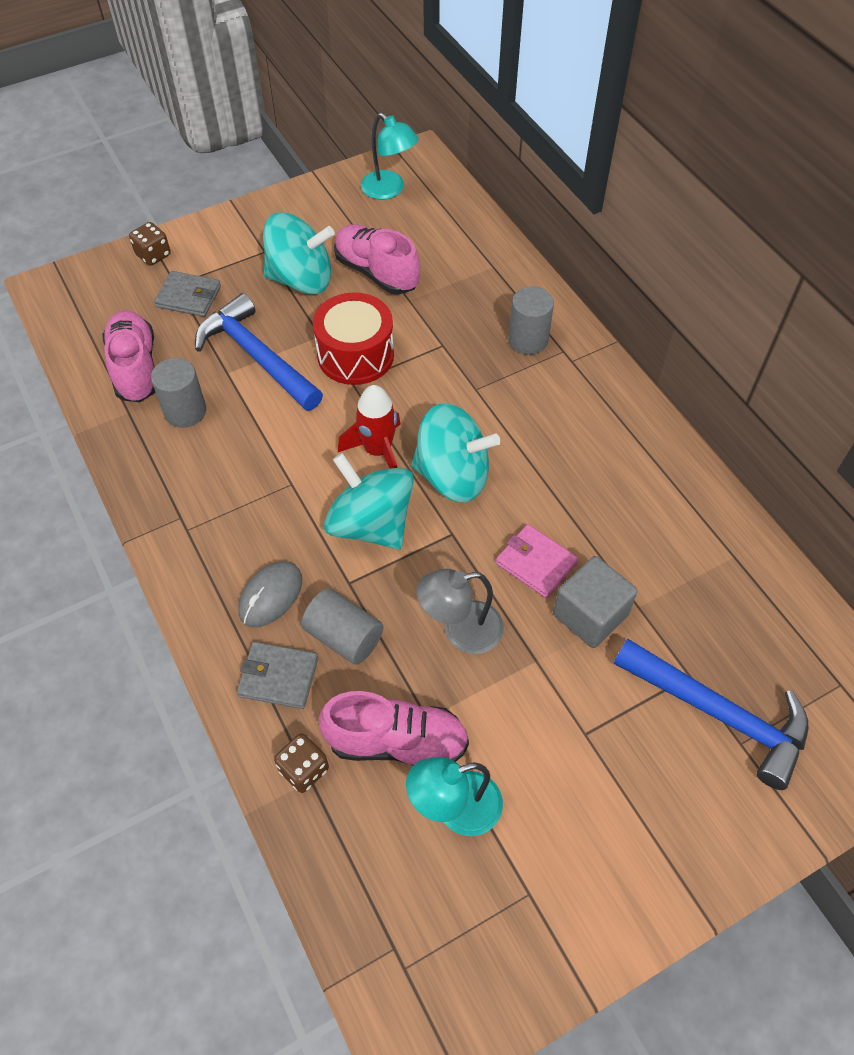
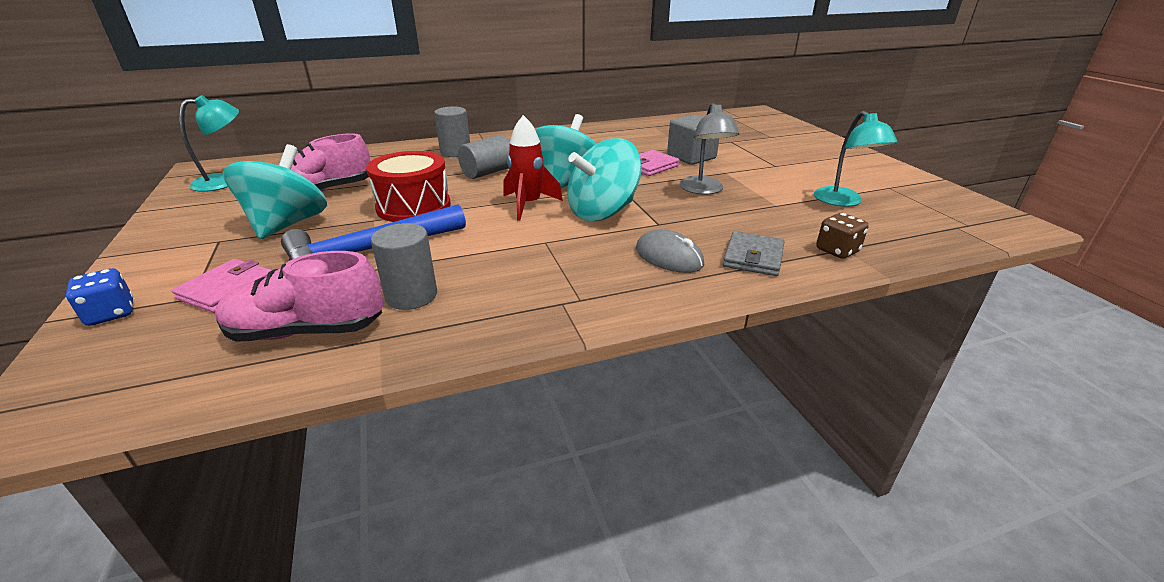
camera: 80 degrees left, 25 degrees down
(153, 255) = (111, 314): brown dice -> blue dice
(188, 297) = (227, 289): grey wallet -> pink wallet
(344, 636) = (710, 228): grey cylinder -> grey cylinder (488, 172)
(397, 742) = (799, 216): pink shoe -> none
(718, 714) = (754, 138): blue hammer -> none

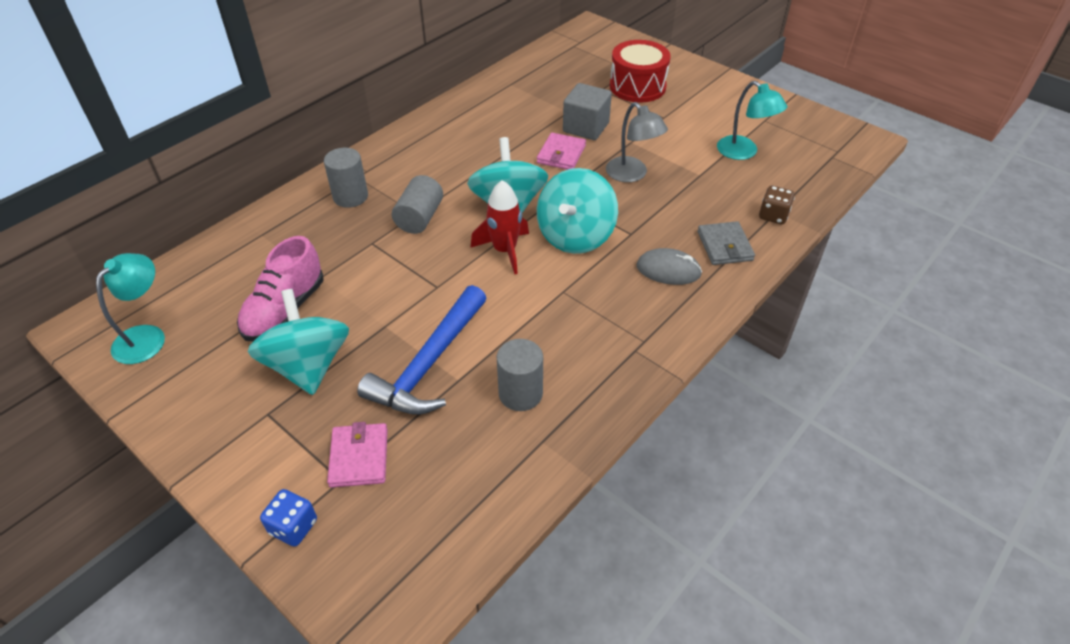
camera: 30 degrees left, 15 degrees up
(307, 331) = (482, 461): pink shoe -> none
(414, 206) = (402, 294): red drum -> red drum (637, 86)

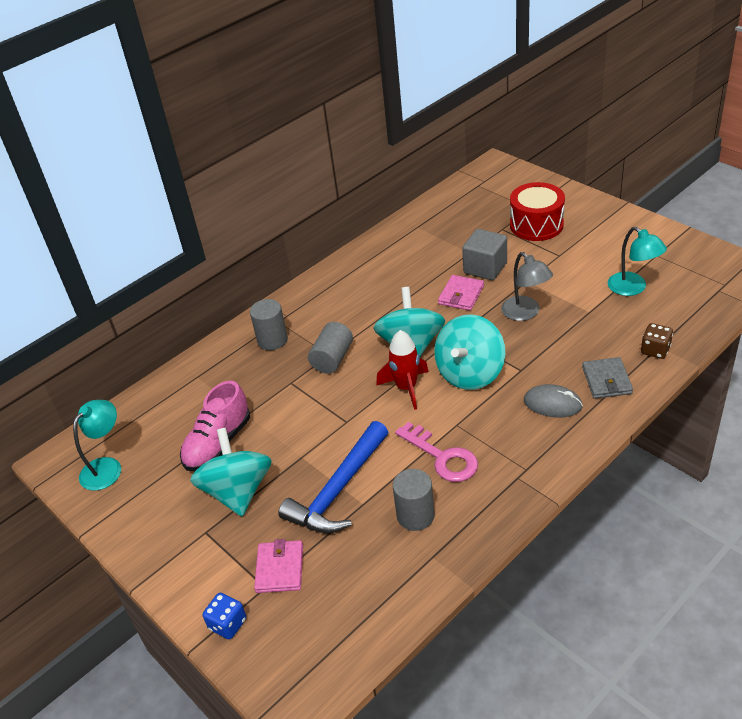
camera: 10 degrees right, 5 degrees down
(549, 327) = (442, 457): none -> pink key

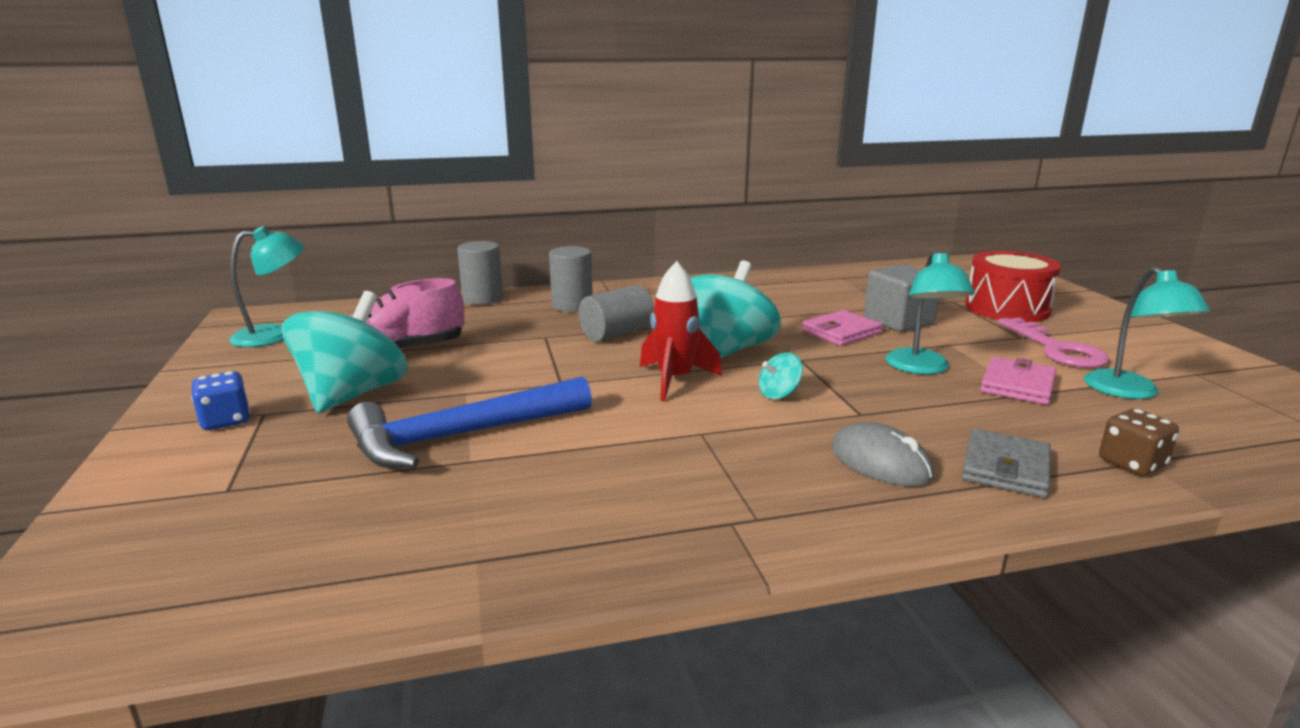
camera: 25 degrees right, 20 degrees down
(228, 624) = (124, 506): blue dice -> blue dice (225, 421)
(280, 568) = (273, 479): pink wallet -> pink wallet (1017, 385)
(415, 515) = (519, 501): grey cylinder -> grey cylinder (483, 299)
(442, 457) = (640, 456): pink key -> pink key (1057, 349)
(470, 373) = (779, 394): turquoise spinning top -> turquoise spinning top, size x0.42
(525, 313) = (921, 368): grey lamp -> turquoise lamp

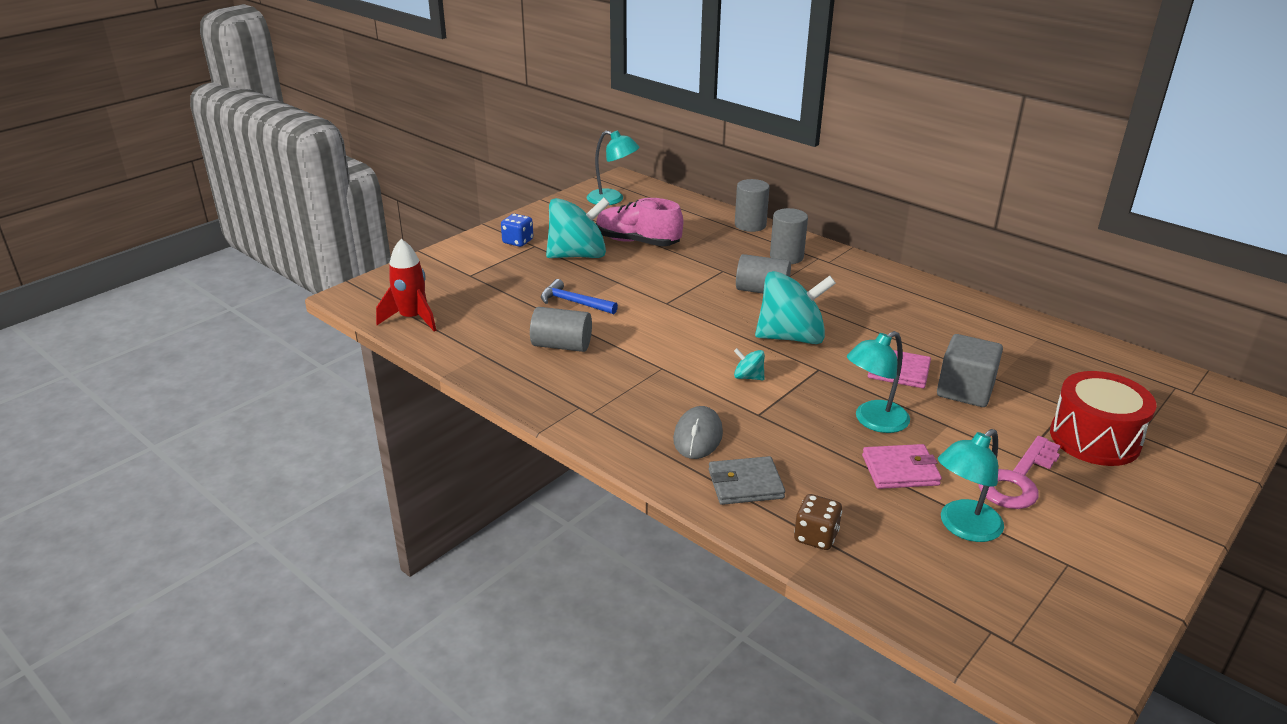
camera: 55 degrees right, 10 degrees up
(461, 435) = (574, 302): blue hammer -> blue hammer, size x0.57
(555, 481) = (562, 345): none -> grey cylinder
(675, 380) = (719, 335): red rocket -> red rocket (412, 318)

